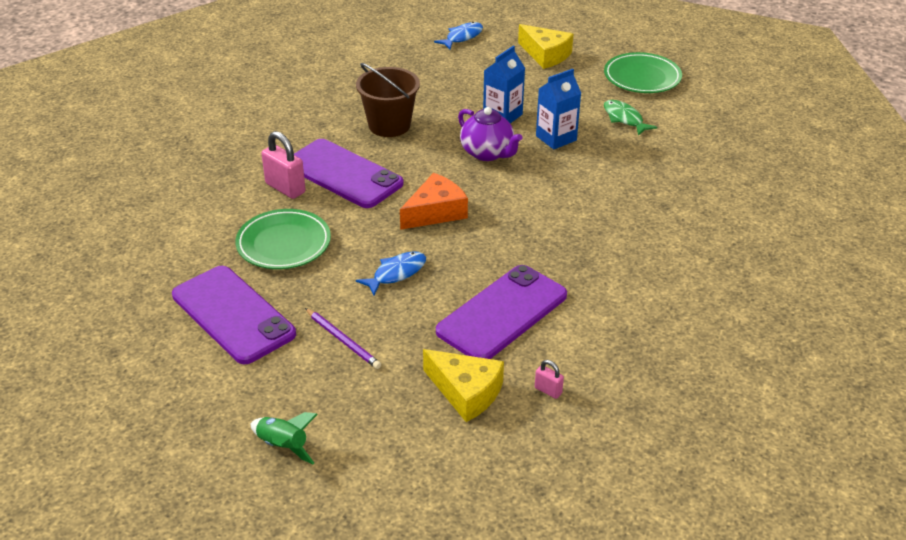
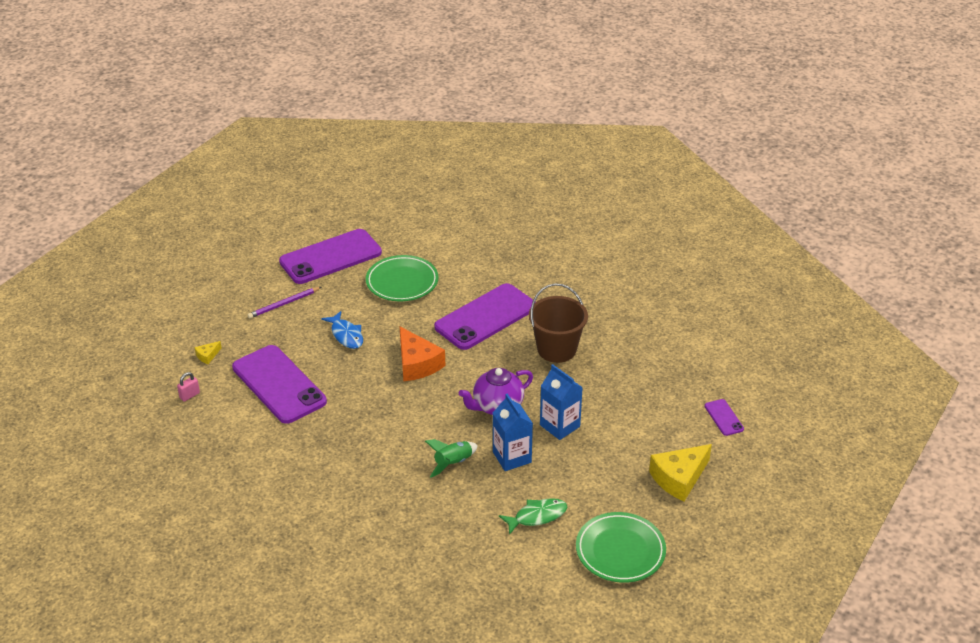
camera: 100 degrees right, 0 degrees up
(283, 446) = (200, 274): green rocket -> green rocket (453, 463)
(285, 188) = (474, 285): pink padlock -> none
(462, 37) = (724, 417): blue fish -> purple phone
(466, 392) = (207, 356): yellow cheese -> yellow cheese, size x0.45

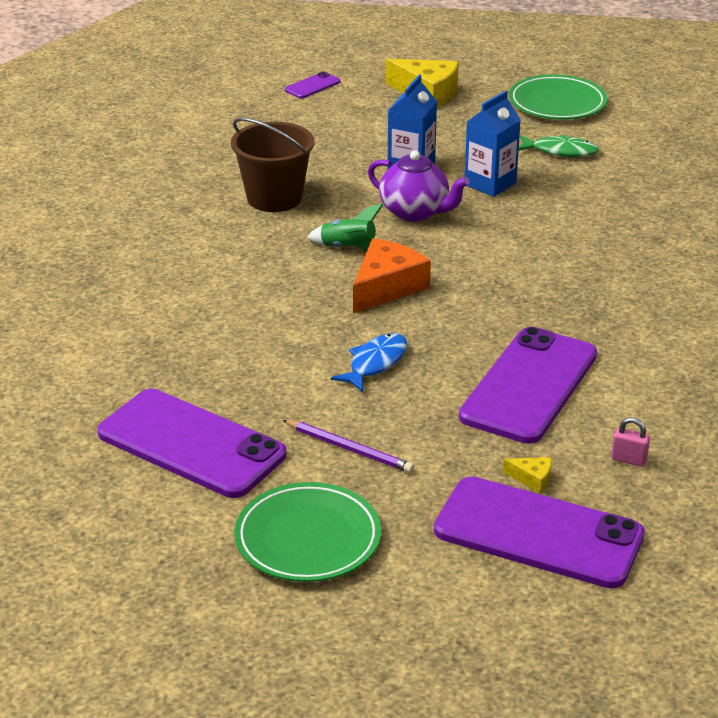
camera: 115 degrees left, 5 degrees down
(402, 282) = (212, 352): green plate -> green plate (308, 538)
(453, 463) = (537, 216): green rocket -> green rocket (348, 248)
(486, 317) = (246, 262): purple phone -> purple phone (538, 533)
(537, 516) = (560, 151): green fish -> green fish turned 150 degrees clockwise

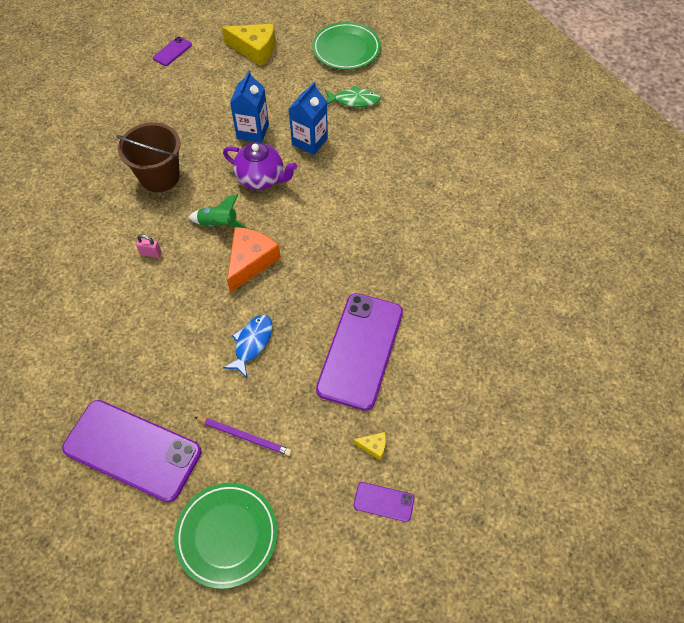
camera: 10 degrees left, 25 degrees up
(538, 533) = (384, 502): purple phone -> purple phone, size x0.43
(628, 460) = (435, 416): pink padlock -> pink padlock (151, 253)

